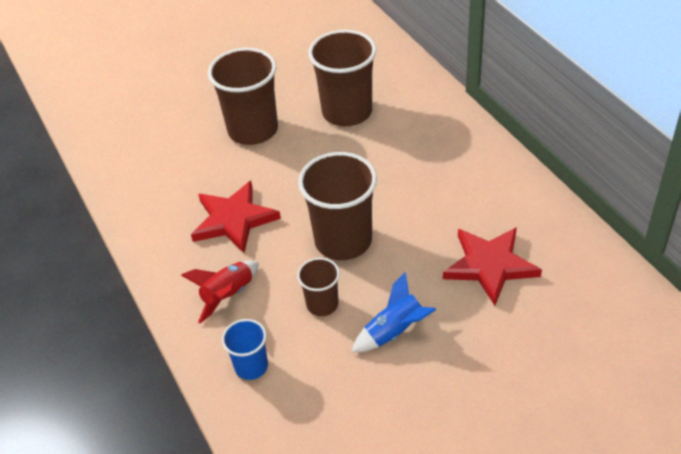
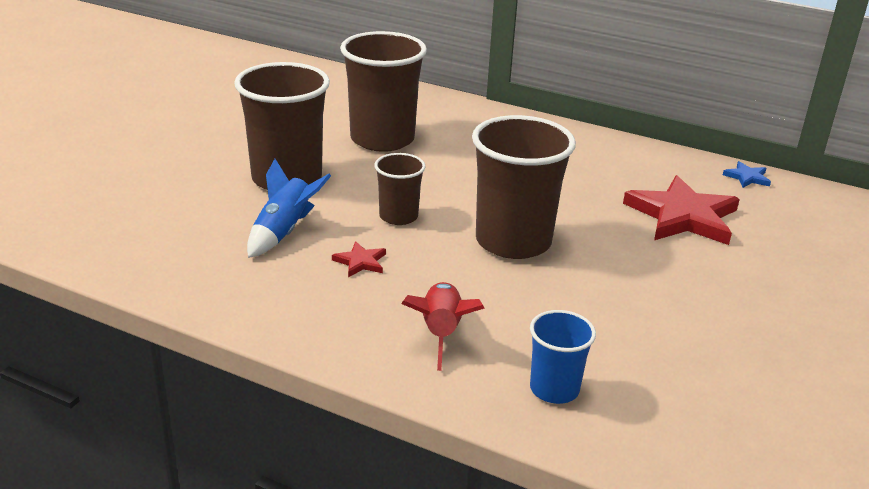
camera: 40 degrees left, 15 degrees down
(234, 220) = (360, 262): red star -> red star, size x0.43
(322, 304) = (561, 302): brown cup -> brown cup (398, 216)
(395, 332) = (666, 298): blue rocket -> blue rocket (284, 232)
(590, 247) = (747, 177): none -> blue star

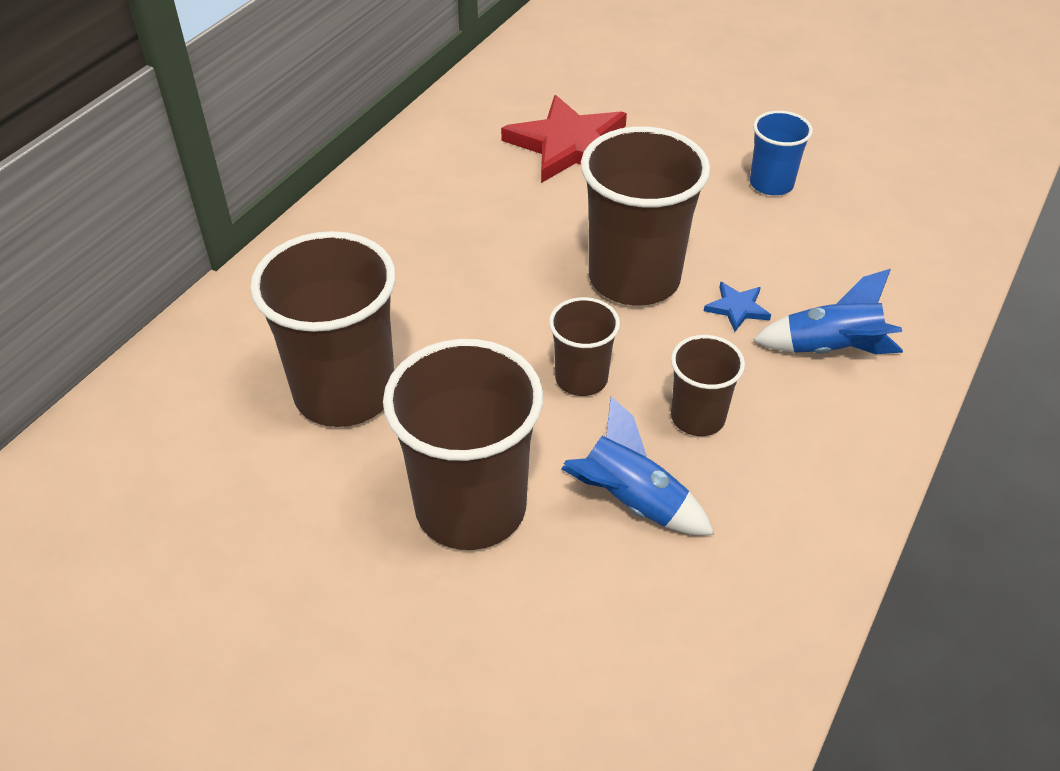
camera: 85 degrees left, 15 degrees up
(360, 262) = (697, 417): red star -> brown cup
(441, 333) = (830, 349): red rocket -> blue rocket
(554, 389) = (899, 275): blue cup -> blue cup (771, 184)
(747, 177) = (480, 86): blue star -> blue star (737, 308)

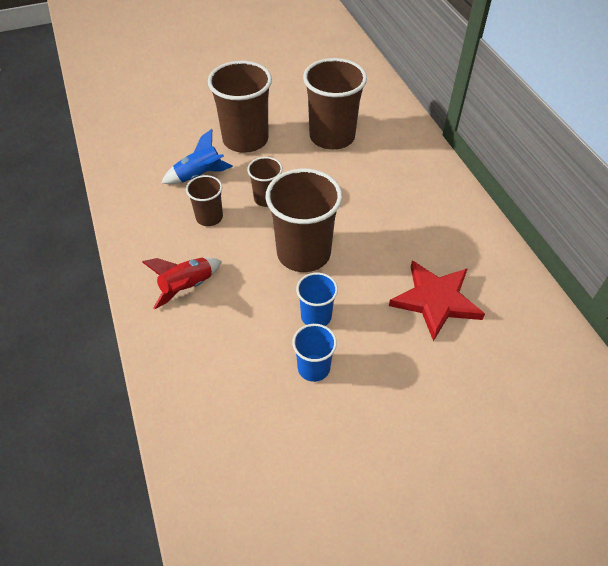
camera: 130 degrees right, 5 degrees up
(710, 216) = (316, 316): none -> blue cup
(737, 308) = (246, 275): blue star -> none
(830, 349) = (187, 287): blue rocket -> red rocket

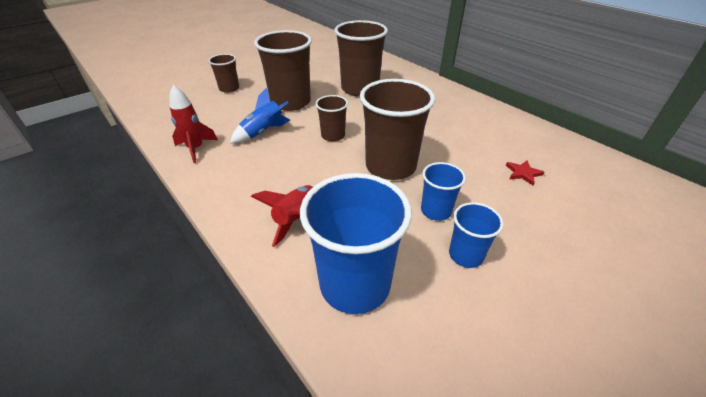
camera: 20 degrees left, 10 degrees down
(128, 181) = (196, 149): none -> red rocket
(204, 363) = (355, 284): none -> blue cup
(209, 217) = (289, 159): brown cup -> brown cup (229, 88)
(436, 300) = (523, 173): red star -> red star, size x0.43

